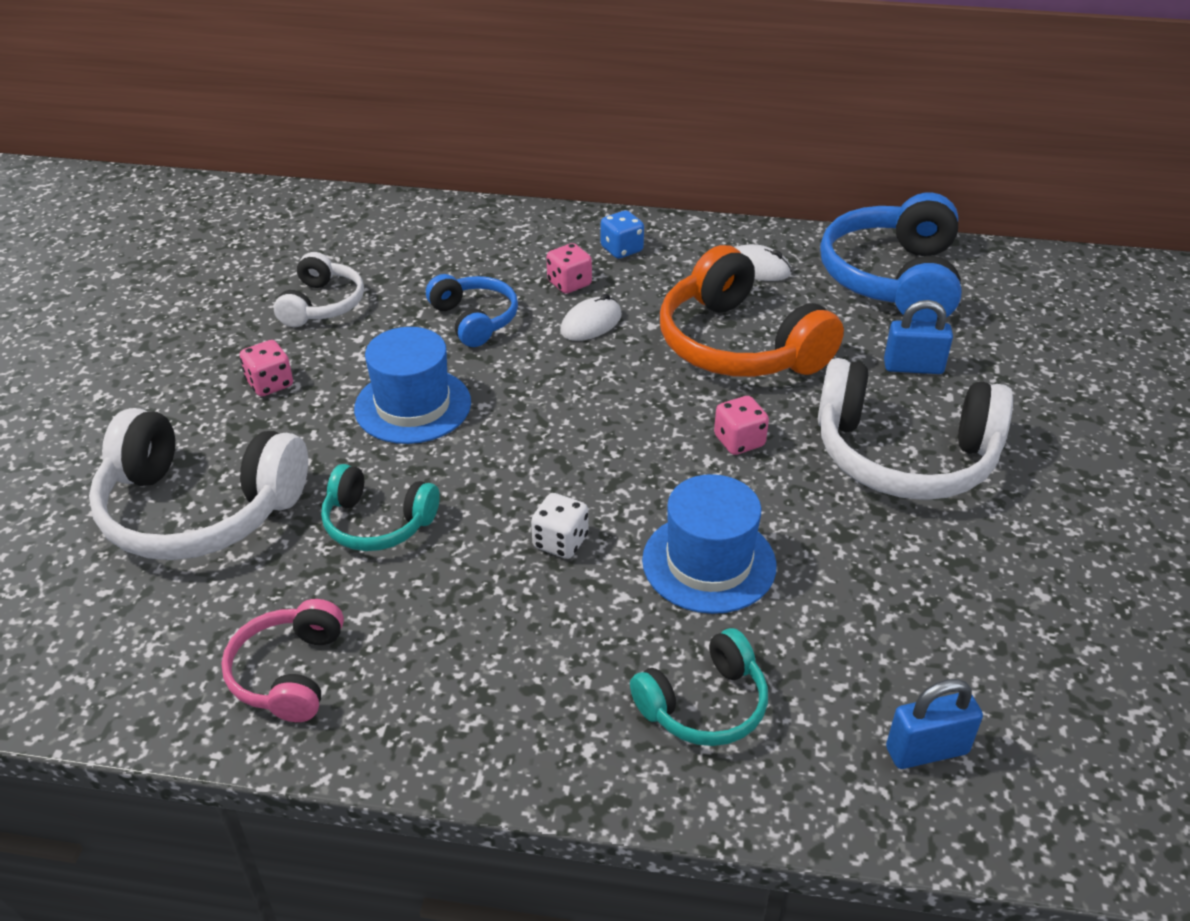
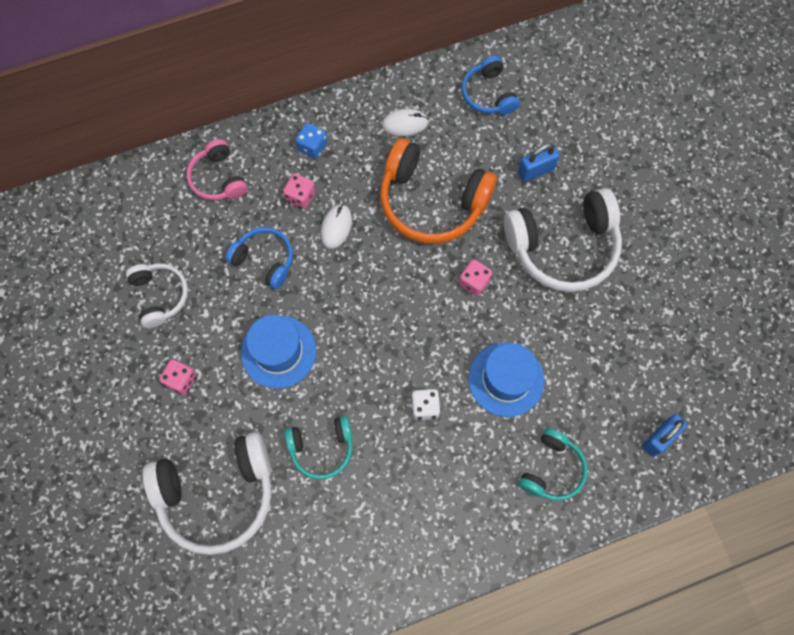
camera: 30 degrees left, 30 degrees up
(289, 673) = (348, 566): pink headphones -> pink headphones (218, 178)
(893, 279) = (488, 94): blue headphones -> blue headphones, size x0.56

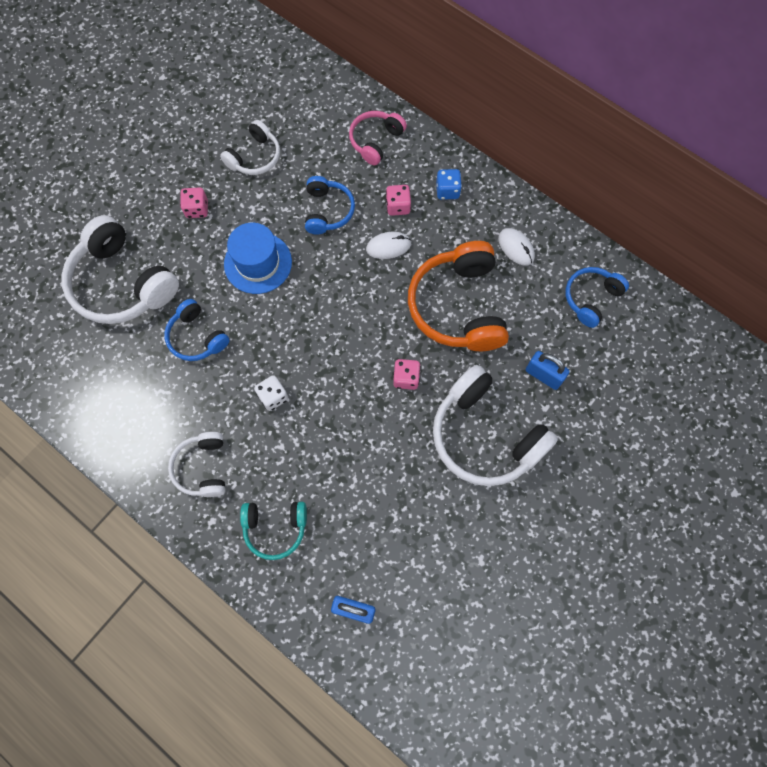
camera: 60 degrees right, 0 degrees up
(322, 448) = (197, 337): turquoise headphones -> blue headphones
(458, 507) = (203, 467): none -> white headphones
(506, 379) = (334, 449): blue hat -> none

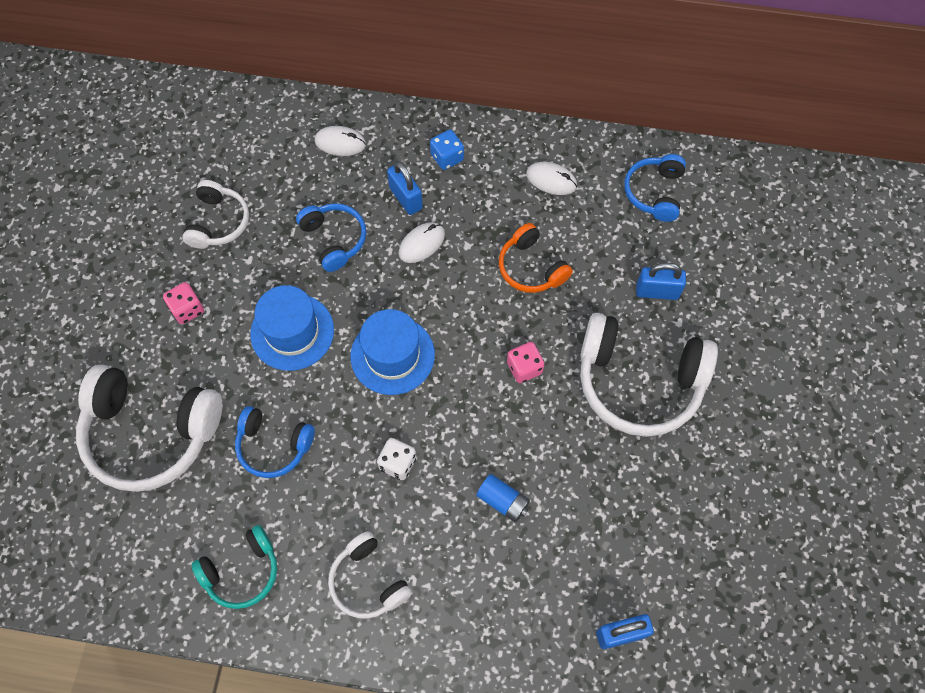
camera: 30 degrees left, 5 degrees down
(275, 528) = (486, 599): turquoise headphones -> turquoise headphones (242, 571)
(317, 317) = (392, 355): none -> blue hat
(330, 466) = (503, 501): none -> blue battery
(375, 141) = (340, 143): pink headphones -> white mouse
(398, 206) = (406, 198): pink dice -> blue padlock
(458, 306) = (531, 267): orange headphones -> orange headphones, size x0.56

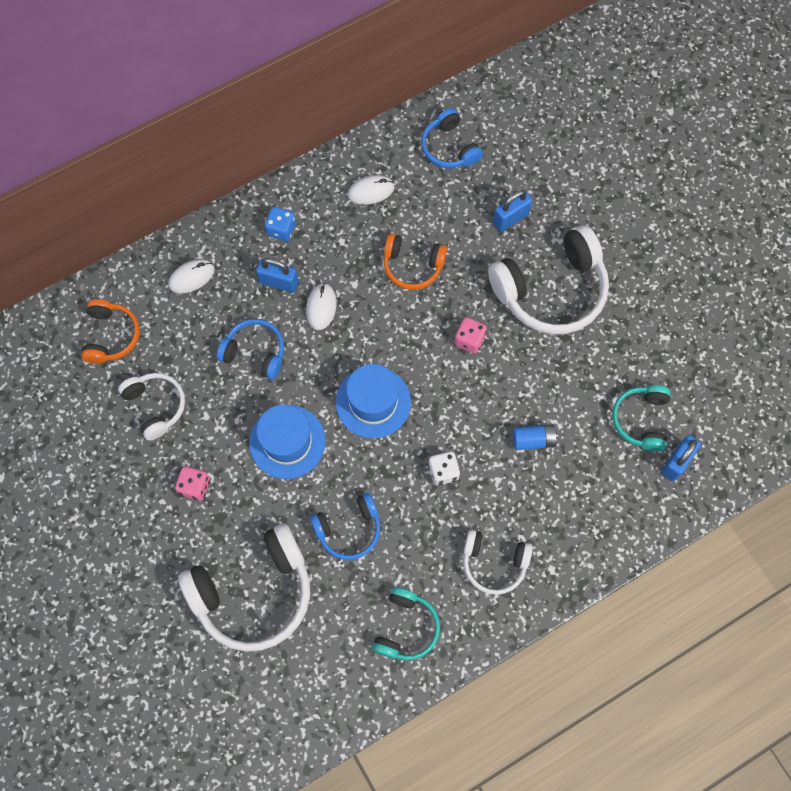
camera: 40 degrees left, 5 degrees up
(237, 142) = (111, 336): none -> orange headphones
(621, 566) = (641, 420): none -> turquoise headphones

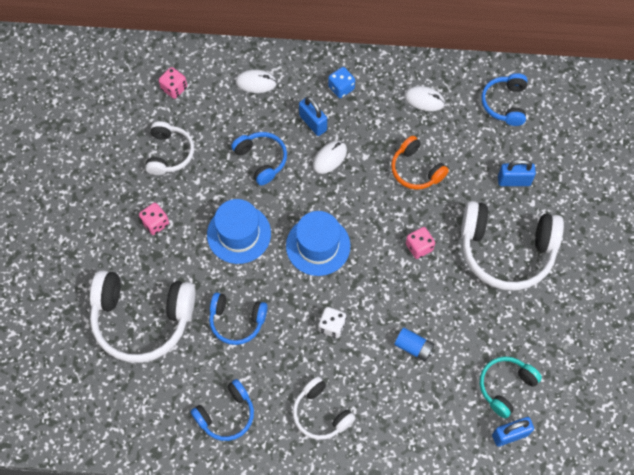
camera: 35 degrees right, 5 degrees down
(111, 336) = (174, 88): orange headphones -> pink dice
(406, 627) = (226, 414): turquoise headphones -> blue headphones

